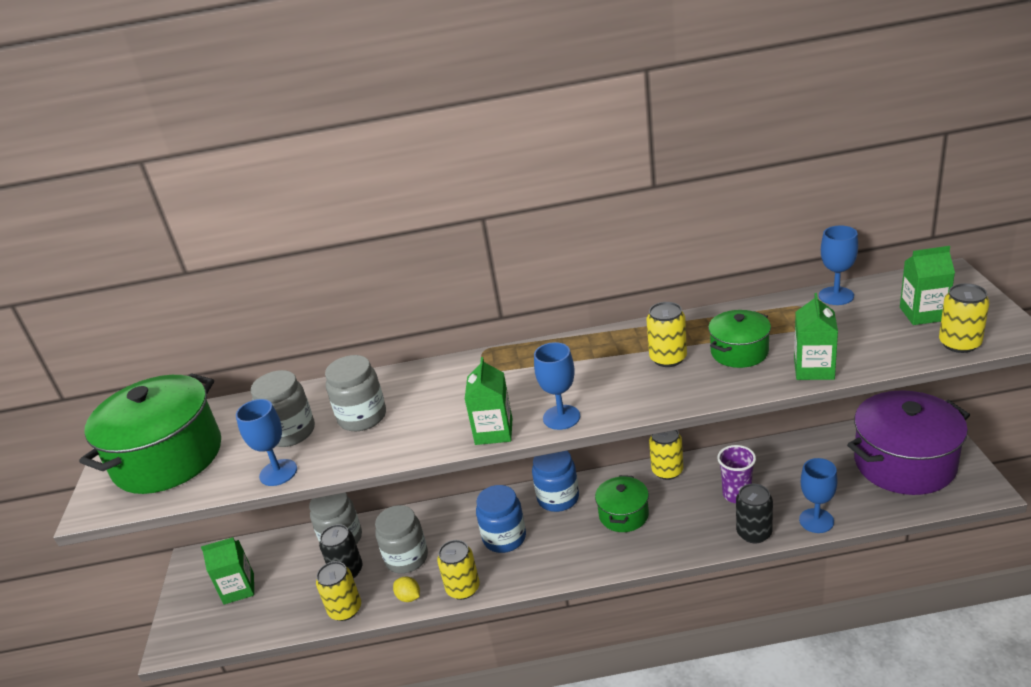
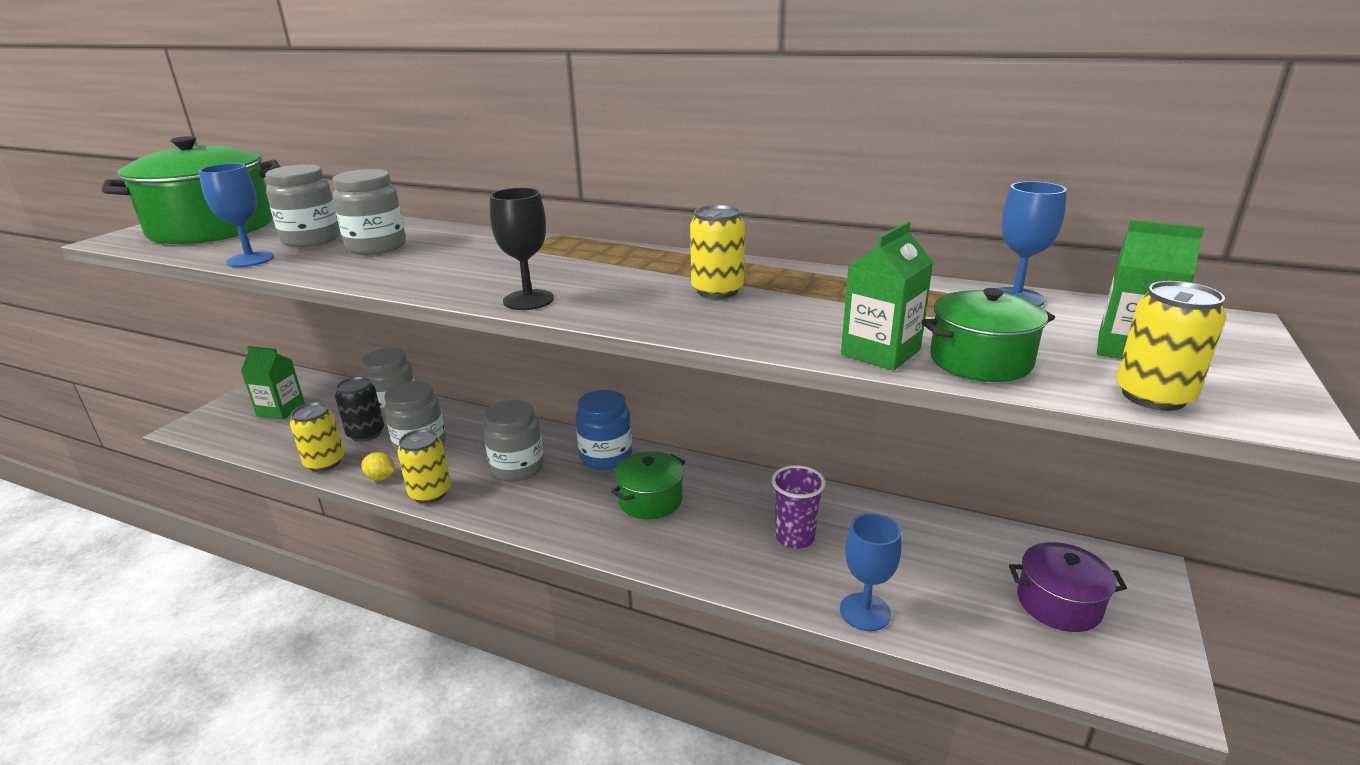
camera: 25 degrees right, 5 degrees down
(409, 597) = (381, 477): yellow lemon -> yellow lemon turned 45 degrees counterclockwise
(494, 431) = (451, 290): green carton -> none
(504, 538) = (517, 468): blue jar -> grey jar
(561, 417) = (528, 300): blue goblet -> black goblet
(667, 471) = (742, 480): yellow can -> none
(739, 352) = (808, 309): green pot -> green pot (980, 361)
(754, 533) = (771, 587): black can -> none
(904, 463) = (1058, 603): purple pot -> purple pot, size x0.52

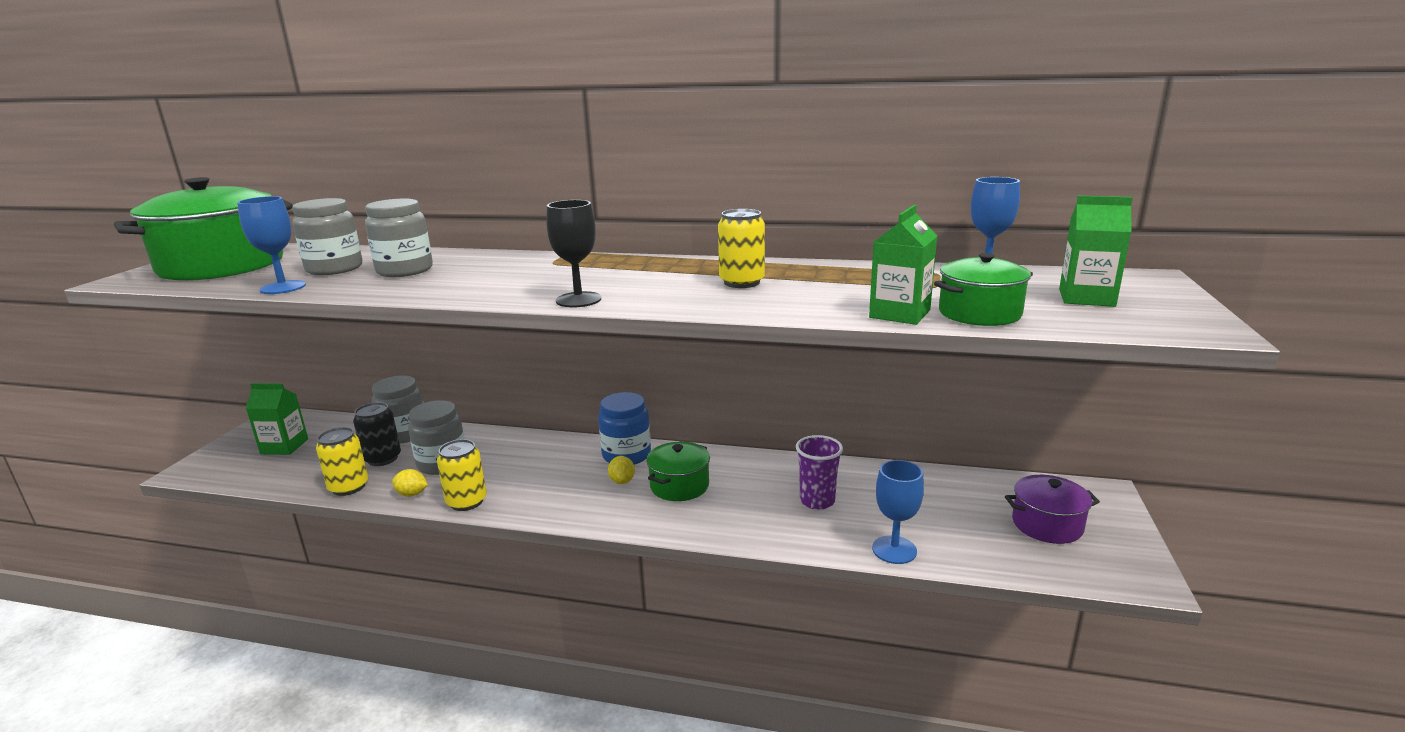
camera: 10 degrees left, 5 degrees down
(517, 468) = (545, 472): grey jar -> none
(592, 487) = (622, 481): none -> yellow lemon
(1153, 396) = (1116, 325): yellow can -> none

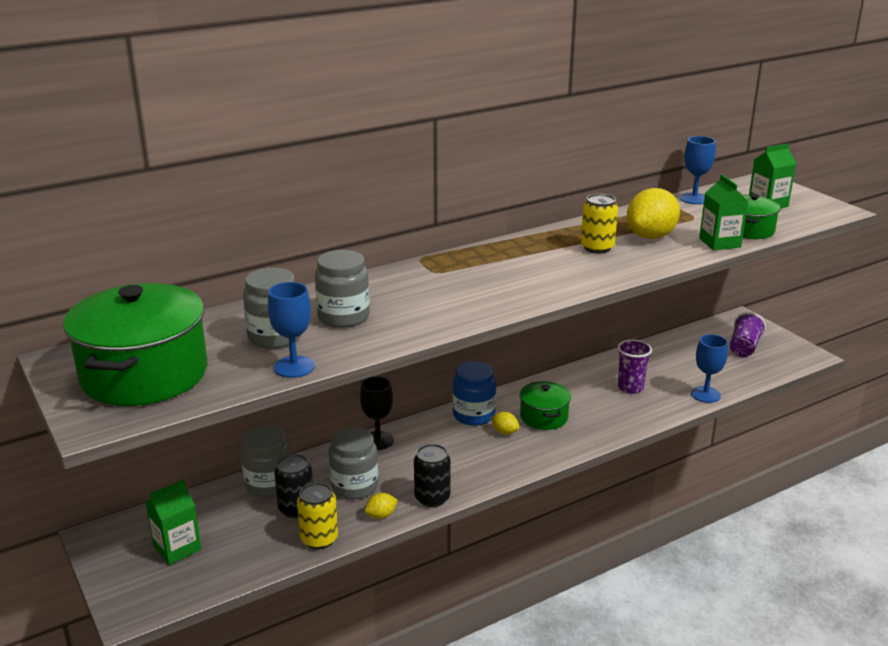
camera: 45 degrees left, 5 degrees up
(466, 502) = (432, 498): yellow can -> black can
(578, 300) = (542, 294): black goblet -> black goblet (378, 440)
(829, 288) = (650, 236): none -> yellow lemon
(1047, 525) = (744, 347): purple pot -> purple cup

